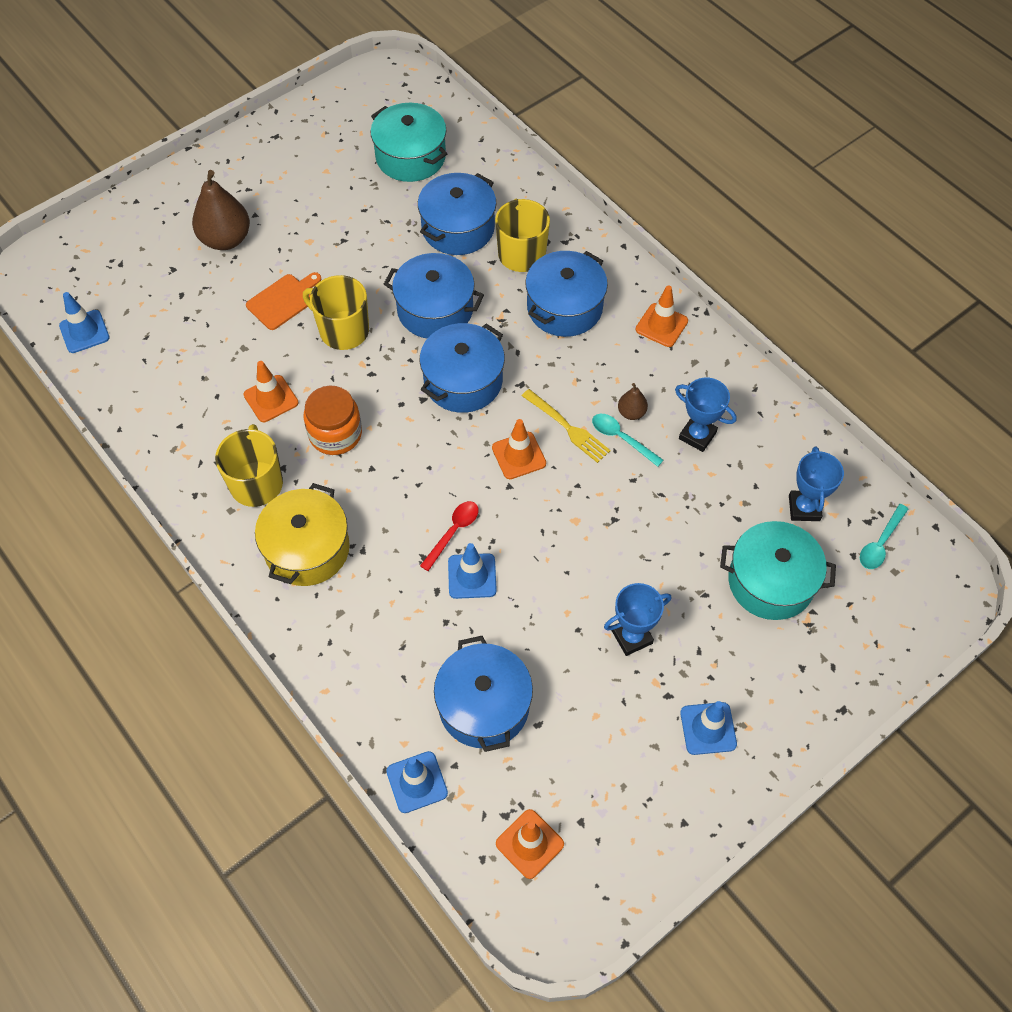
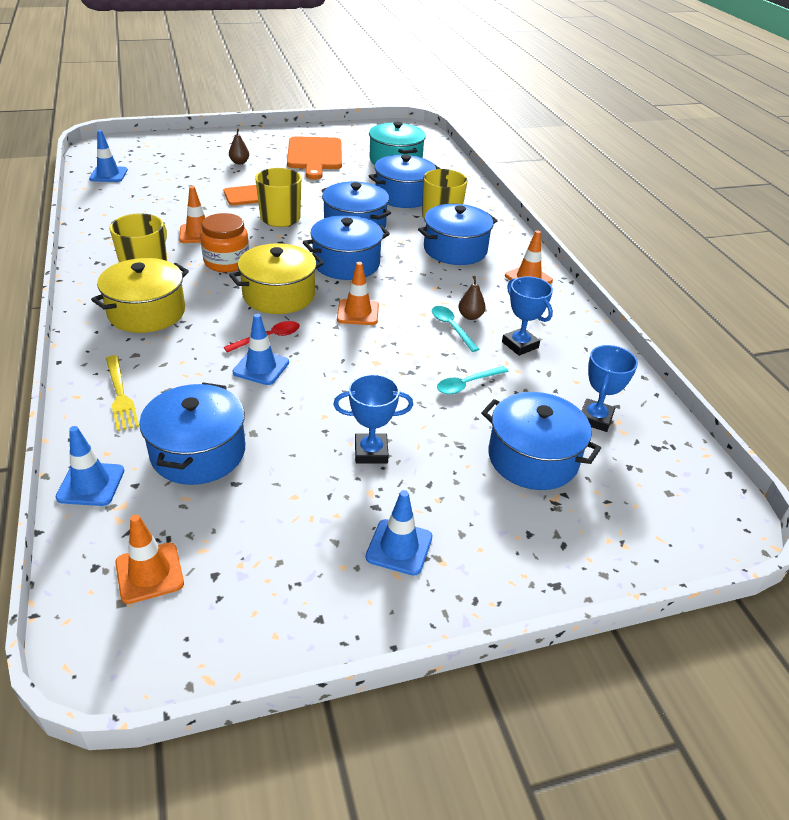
camera: 20 degrees right, 20 degrees down
(226, 239) = (239, 162): brown pear -> brown pear, size x0.49
(308, 186) = (315, 156): none -> orange cutting board
(424, 463) = (279, 295): none -> yellow pot
(567, 427) = (410, 309): yellow fork -> yellow fork (120, 395)
(770, 582) = (533, 458): turquoise pot -> blue pot
(880, 543) = (662, 467): turquoise spoon -> turquoise spoon (467, 384)

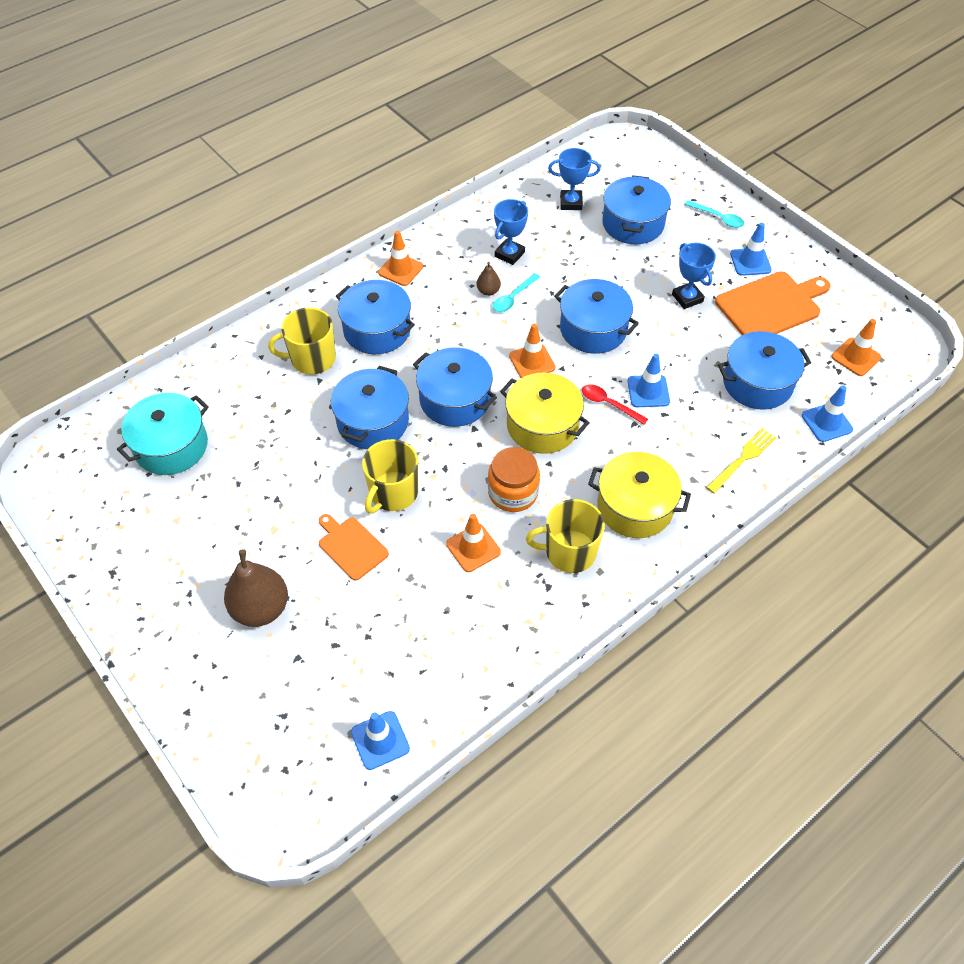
camera: 110 degrees left, 15 degrees up
(239, 162) = (261, 608): brown pear -> brown pear, size x2.05
(315, 156) = (196, 535): orange cutting board -> orange cutting board (771, 305)
(403, 196) = (274, 406): blue pot -> blue pot (593, 329)
(467, 384) = (580, 271): turquoise spoon -> turquoise spoon (718, 218)

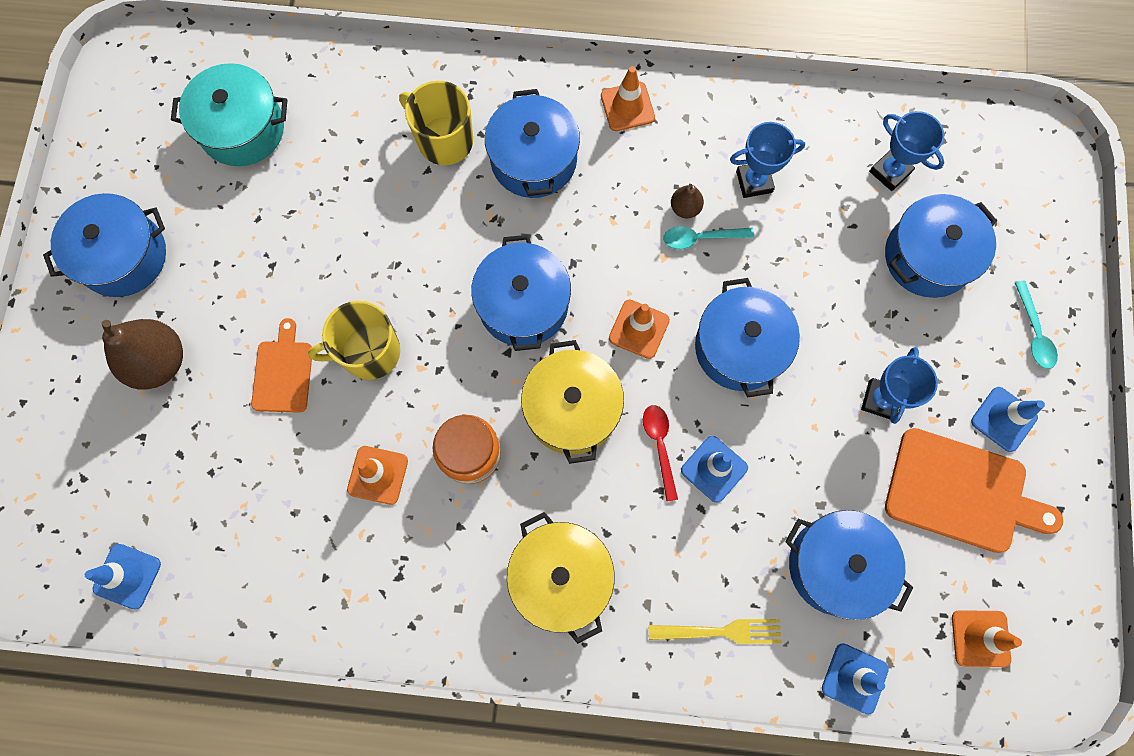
camera: 45 degrees right, 20 degrees up
(373, 421) = (428, 260): blue pot -> blue pot (123, 256)
(569, 552) = (453, 562): yellow mug -> none

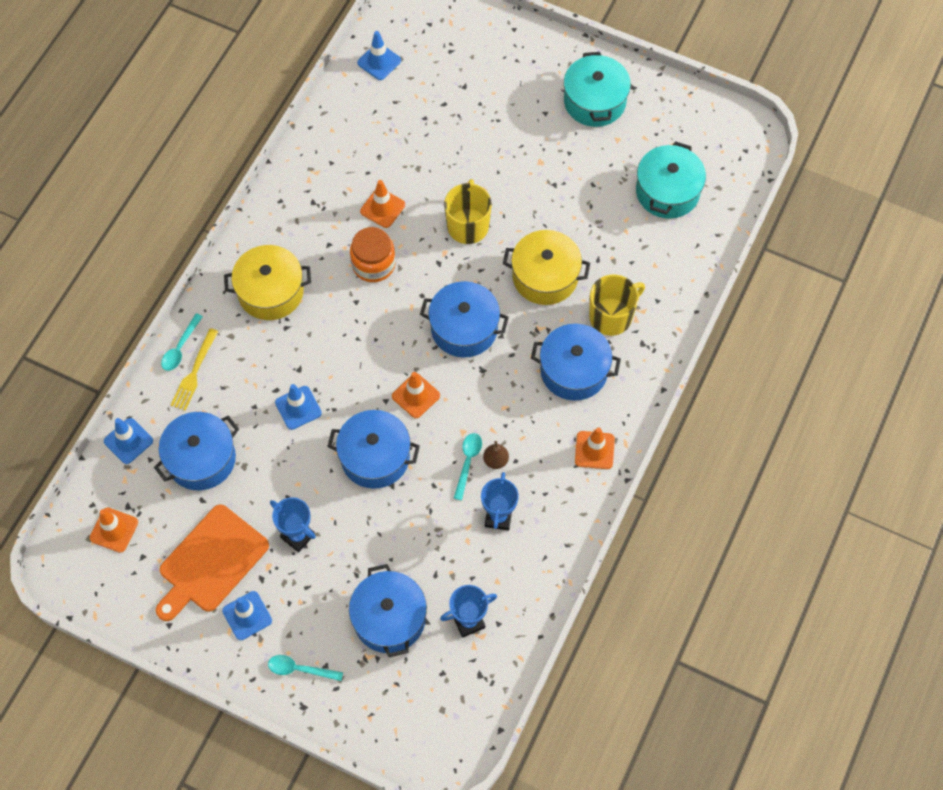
camera: 110 degrees right, 10 degrees down
(123, 256) = (594, 101): blue pot -> turquoise pot
(159, 362) = (510, 106): brown pear -> none
(283, 372) = (474, 172): orange cutting board -> none
(572, 409) = (377, 334): yellow pot -> yellow pot (545, 277)
(660, 446) = (328, 380): red spoon -> none
(692, 668) = (180, 348): none -> turquoise spoon

